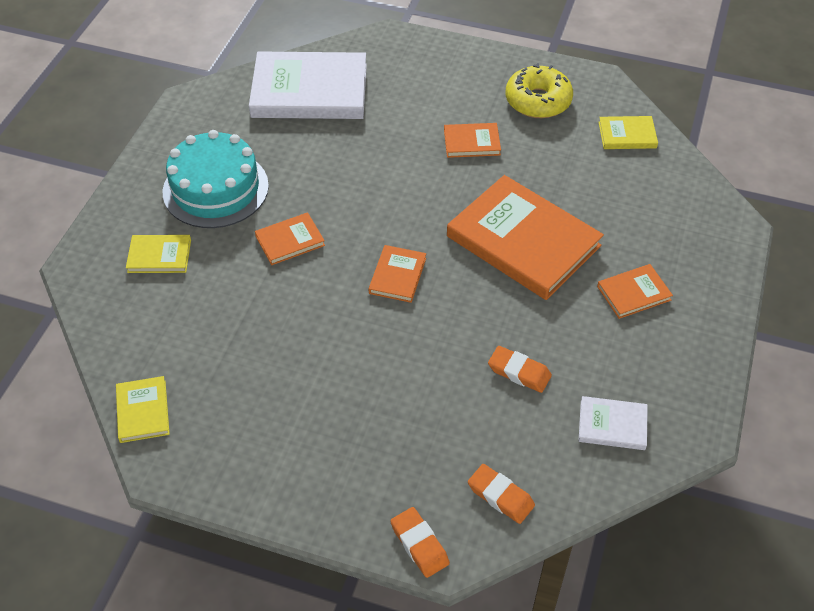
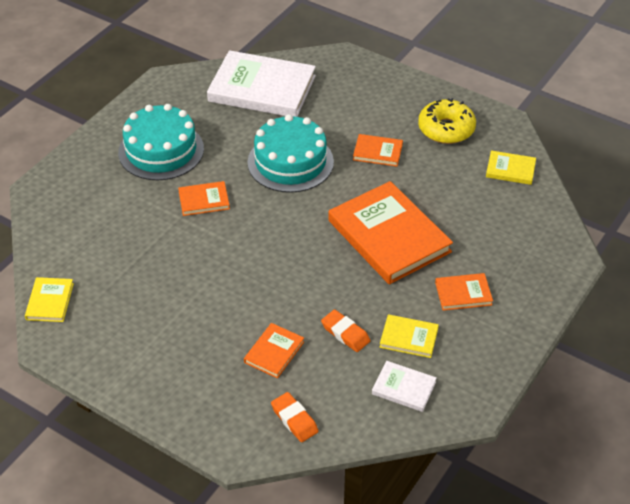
camera: 15 degrees right, 5 degrees down
(159, 256) = (101, 192): yellow book -> yellow book (409, 338)
(375, 173) = (290, 162): none -> turquoise cake
(397, 276) = (278, 243): orange book -> orange book (274, 352)
(419, 544) = (219, 439): orange eraser -> none

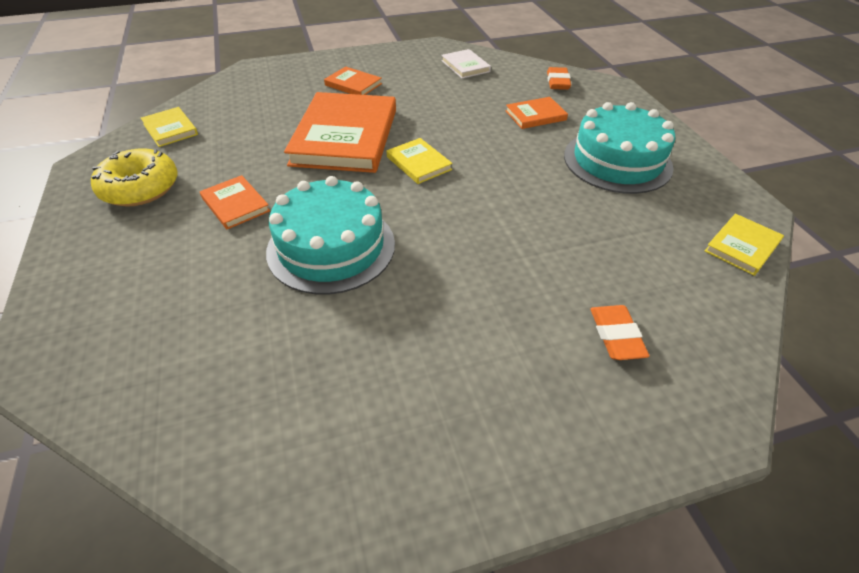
camera: 140 degrees left, 0 degrees up
(161, 150) = (469, 368): turquoise cake -> turquoise cake (617, 161)
(204, 200) = (477, 260): orange book -> none
(262, 88) = (212, 384): white book -> none
(345, 333) = (468, 102): orange eraser -> orange eraser (616, 335)
(409, 338) = (426, 82): yellow book -> yellow book (419, 163)

